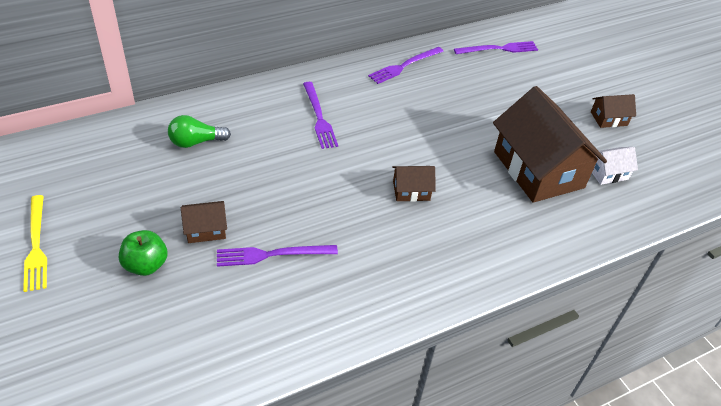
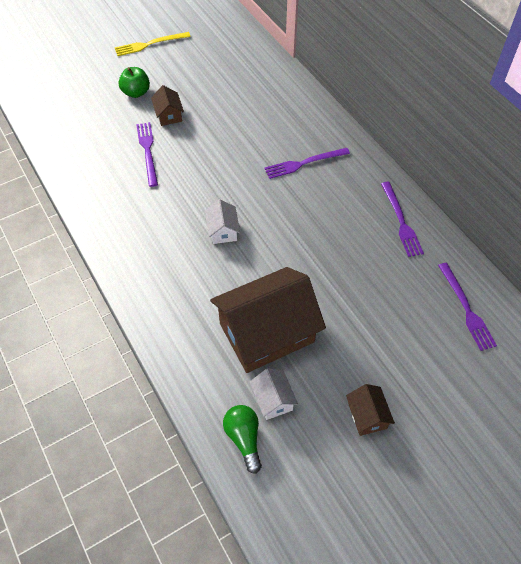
camera: 90 degrees right, 10 degrees up
(196, 142) = (256, 96): green light bulb -> green light bulb (244, 438)
(404, 66) = (401, 221): purple fork -> purple fork turned 150 degrees counterclockwise
(411, 191) = (223, 230): brown house -> white house

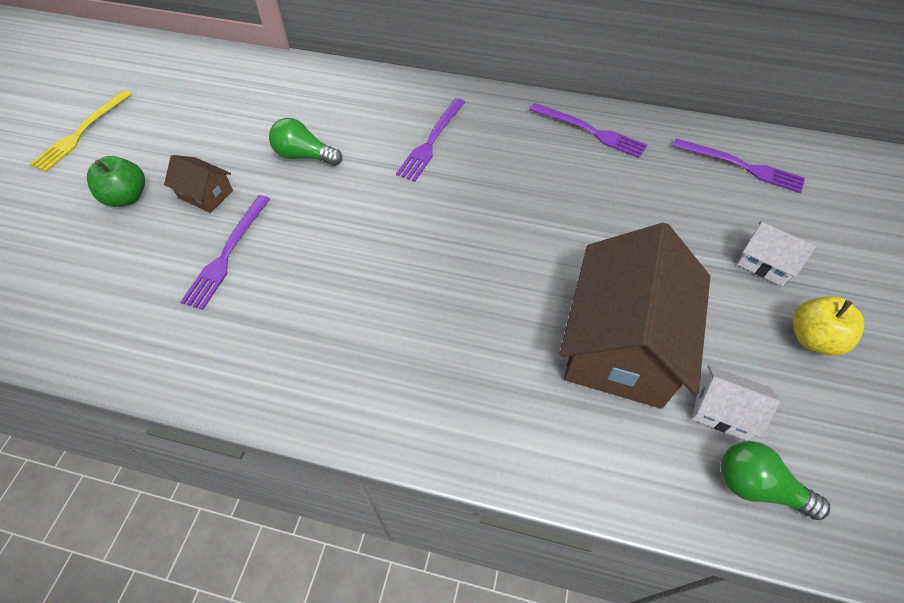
camera: 45 degrees left, 0 degrees up
(147, 151) = (227, 254): purple fork -> purple fork turned 105 degrees counterclockwise
(223, 230) = (434, 273): white house -> white house (765, 263)
(233, 126) = (304, 156): none -> green light bulb
(367, 416) = (812, 338): brown house -> yellow apple

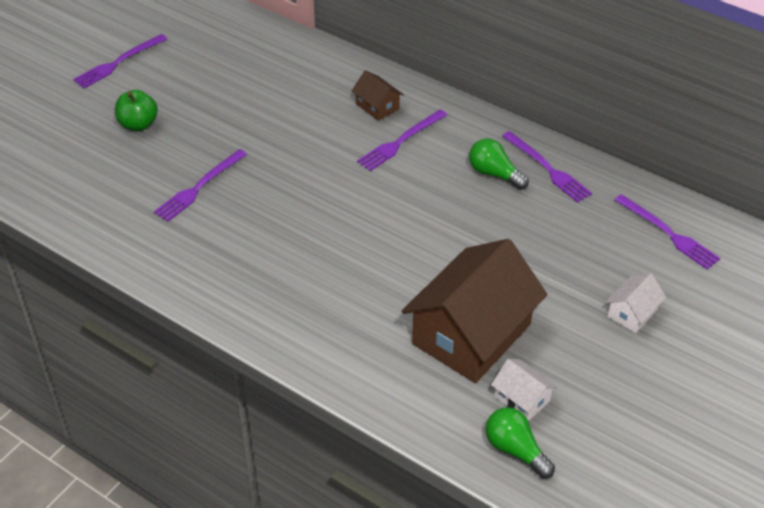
camera: 20 degrees right, 10 degrees down
(82, 132) = (118, 63): yellow fork -> purple fork
(205, 194) = (198, 137): brown house -> brown house (377, 106)
(304, 156) = (288, 127): green light bulb -> green light bulb (494, 174)
(765, 263) = (632, 313): white house -> white house turned 75 degrees clockwise
(812, 338) = (631, 375): yellow apple -> none

